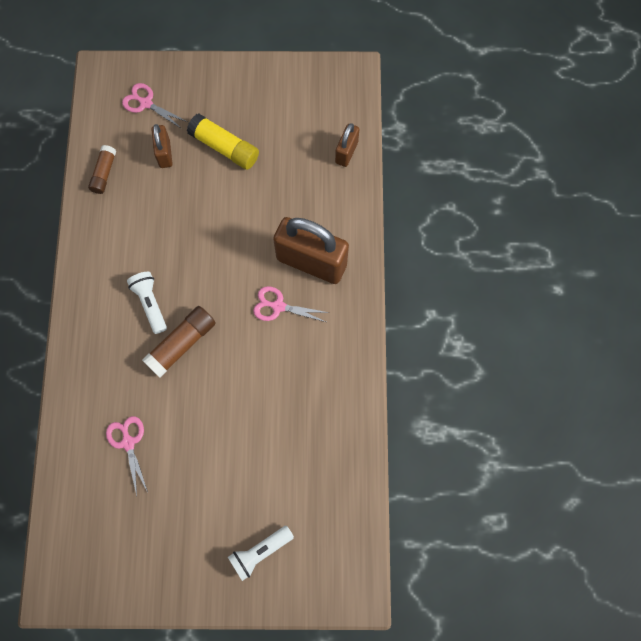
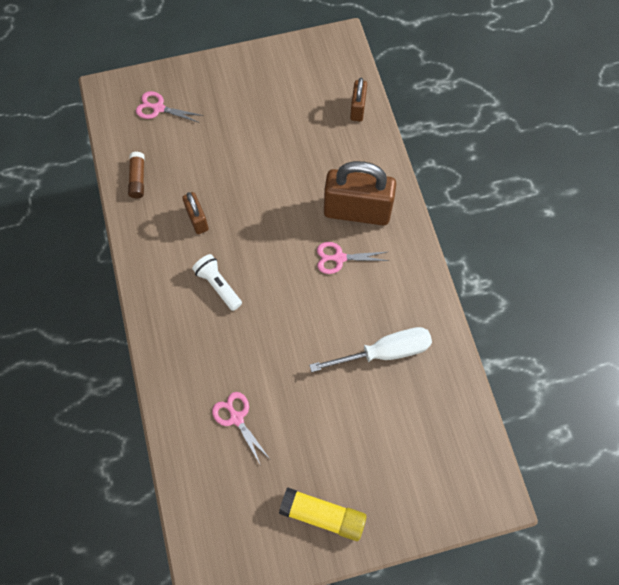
camera: 15 degrees left, 5 degrees down
(164, 153) = (190, 148): brown padlock -> brown padlock (197, 220)
(182, 344) = (259, 314): brown glue stick -> none
(225, 147) = (244, 130): yellow glue stick -> yellow glue stick (323, 515)
(260, 552) = (394, 486): white flashlight -> none
(292, 415) = (384, 352): none -> white screwdriver

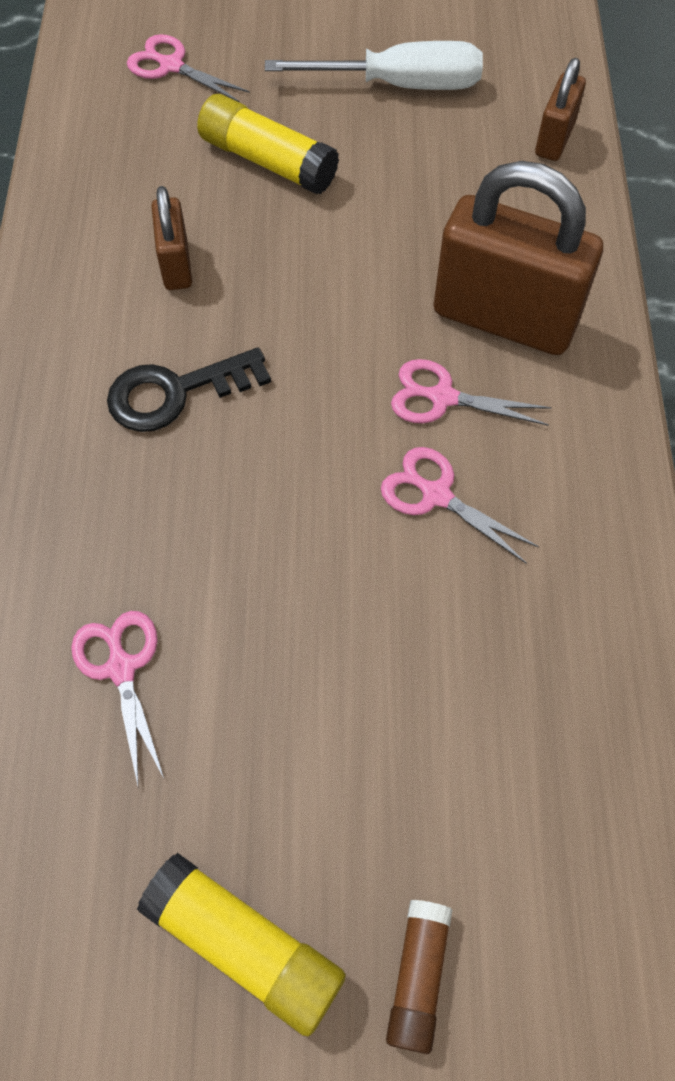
camera: 15 degrees right, 5 degrees down
(138, 179) = (88, 172): brown glue stick -> brown glue stick (418, 977)
(218, 285) = (175, 393): white flashlight -> black key
(223, 152) = (267, 161): none -> yellow glue stick
(348, 305) = (436, 495): none -> pink scissors
(384, 352) = (489, 610): white screwdriver -> white screwdriver (399, 85)

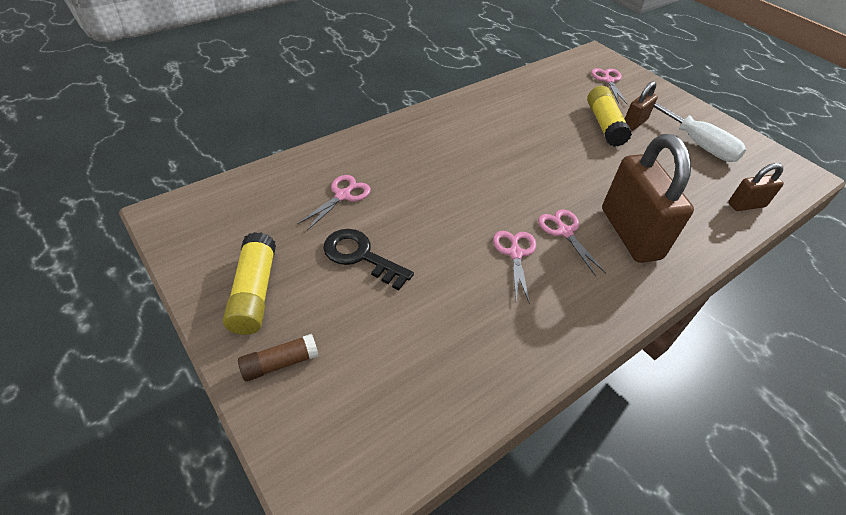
camera: 50 degrees right, 15 degrees down
(175, 393) = (472, 151): black key -> black key (360, 256)
(176, 265) = (526, 124): brown padlock -> brown padlock (634, 123)

